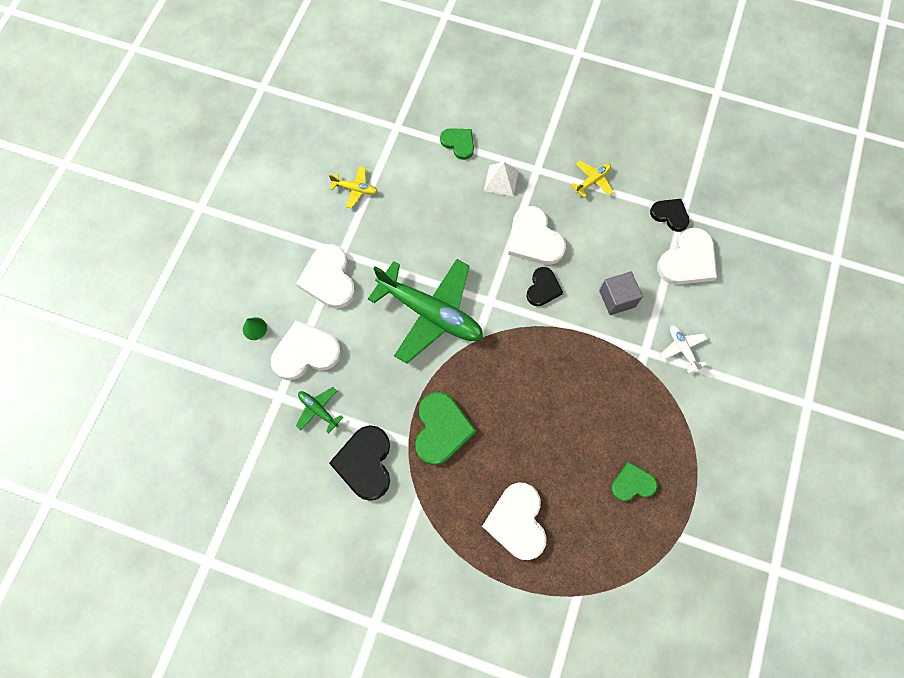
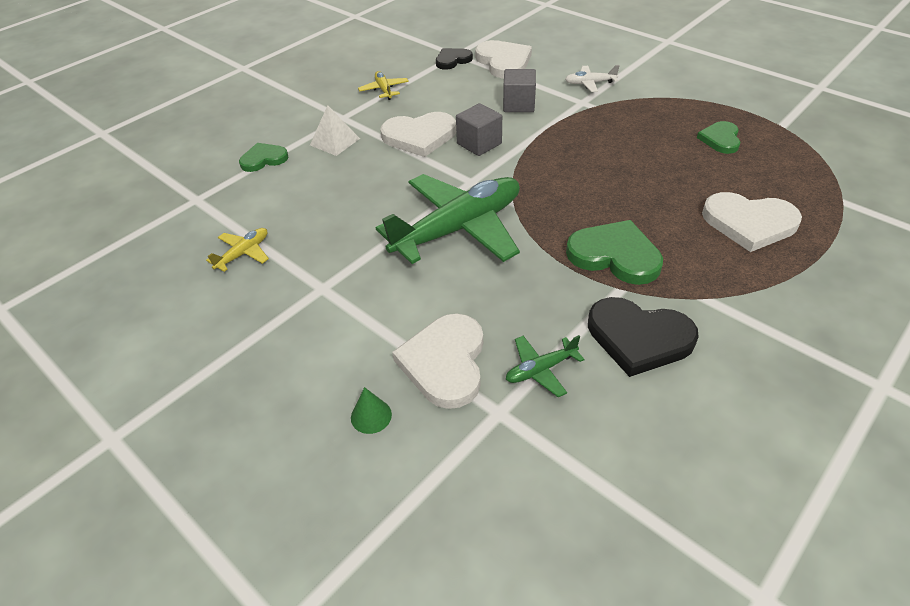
camera: 65 degrees left, 25 degrees down
(329, 278) = (349, 310): white heart -> none
(543, 288) = (479, 144): black heart -> grey cube

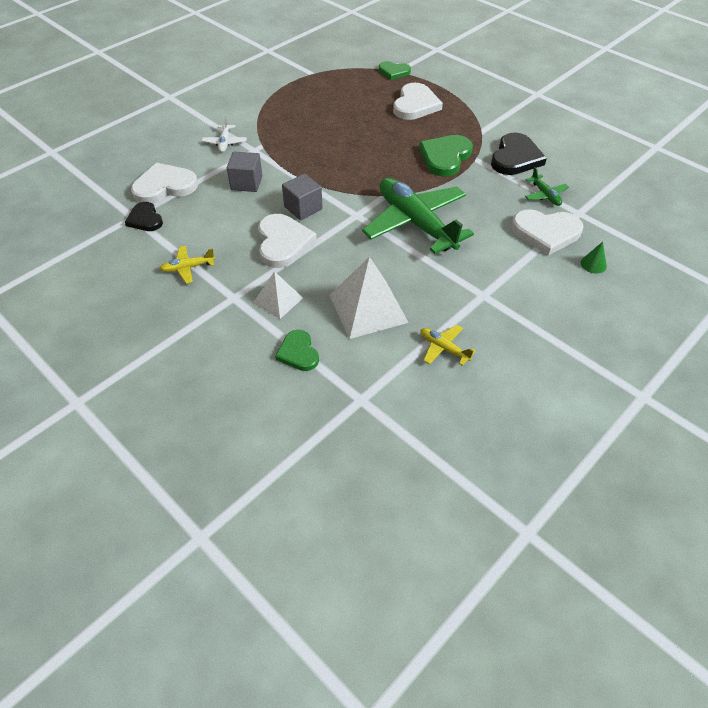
camera: 90 degrees left, 5 degrees up
(314, 198) = (368, 308): none -> white pyramid
(720, 139) = (323, 98): green heart -> green heart (394, 72)

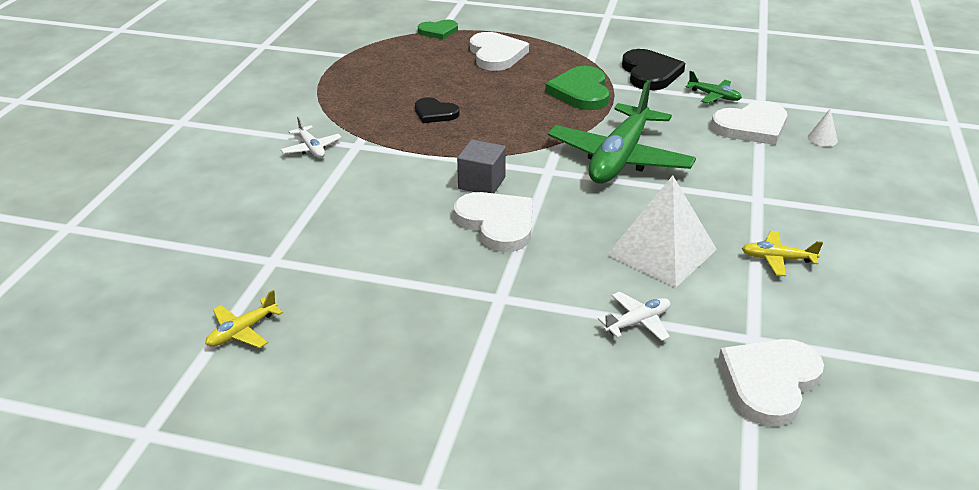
camera: 30 degrees left, 15 degrees down
(145, 219) = (293, 257): black heart -> black heart (435, 113)
(164, 186) = (281, 215): white heart -> white heart (769, 382)
(188, 268) = (409, 288): yellow plane -> yellow plane (242, 331)
(246, 183) = (385, 180): grey cube -> none
(278, 300) = (556, 281): white pyramid -> none
(298, 353) = (637, 322): green heart -> white plane
(416, 223) = (619, 158): green plane -> green plane turned 90 degrees counterclockwise
(593, 264) = (822, 139): green cone -> white cone

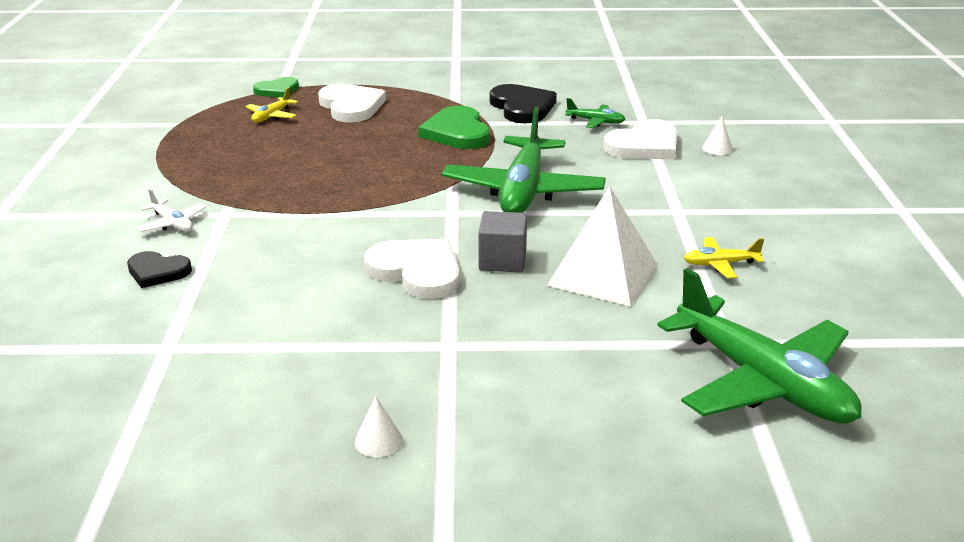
camera: 15 degrees left, 5 degrees down
(242, 331) = (157, 429): yellow plane -> yellow plane (272, 116)
(411, 375) = (378, 441): none -> white cone
(435, 113) = (304, 171): black heart -> black heart (157, 272)
(481, 183) = (384, 234): grey cube -> grey cube (502, 260)
(637, 322) = (605, 346): white plane -> none
(769, 382) = (761, 381): white heart -> green plane

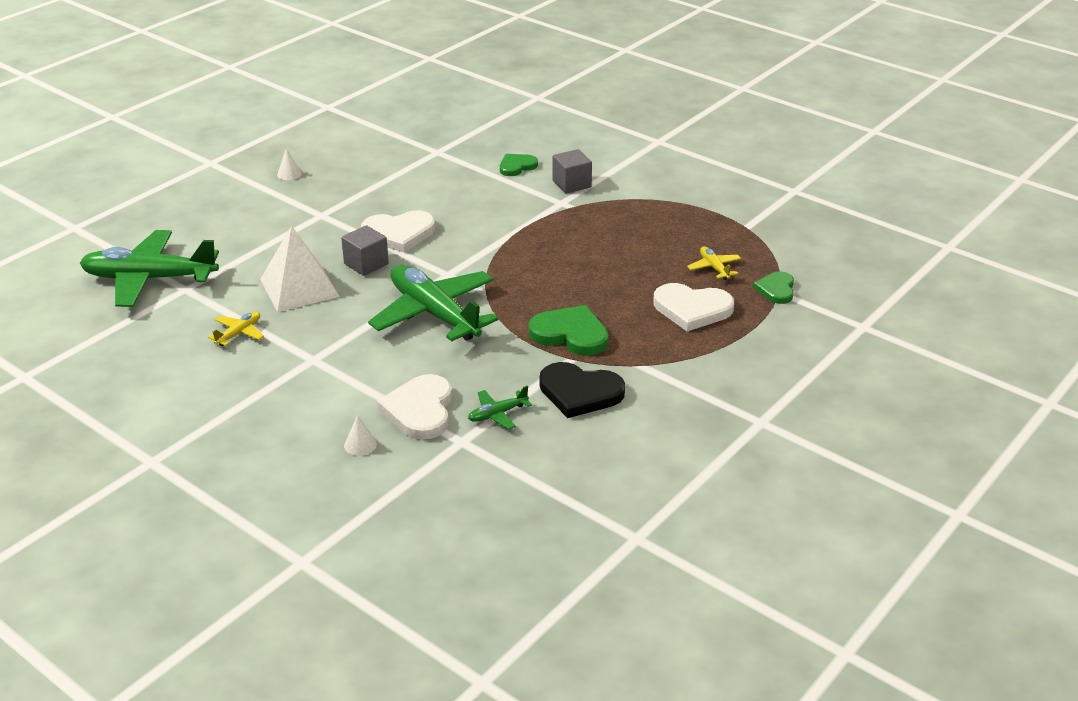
camera: 130 degrees right, 5 degrees up
(157, 272) = (517, 166): black heart -> green heart
(172, 223) = (571, 184): white plane -> grey cube

